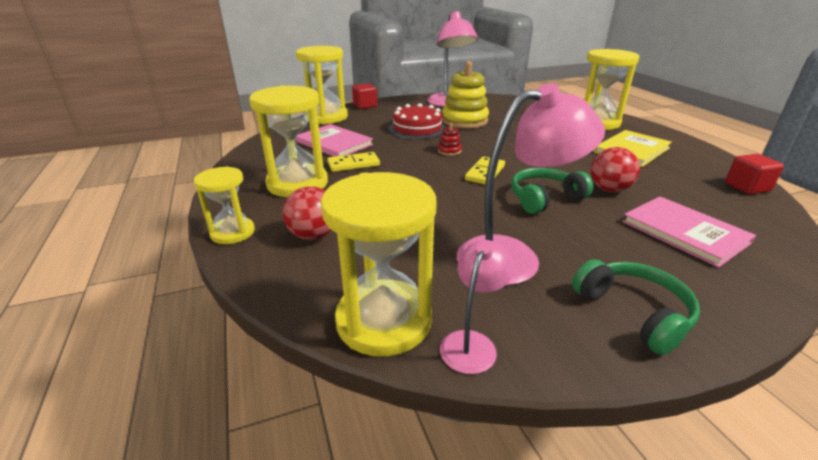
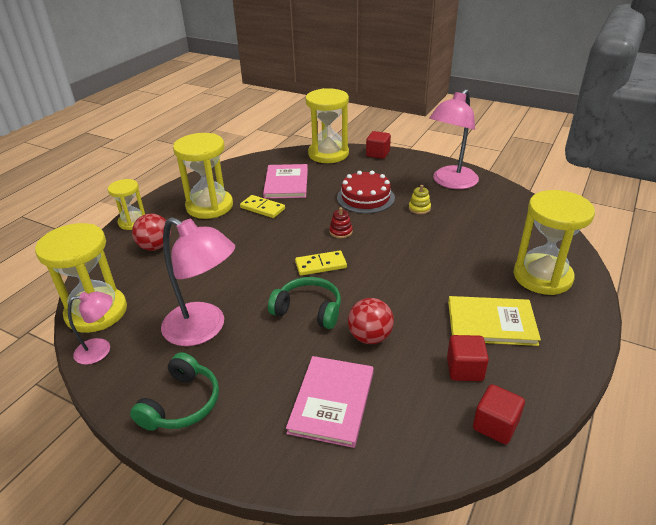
camera: 50 degrees right, 5 degrees up
(464, 121) = (419, 208): yellow stacking toy -> yellow stacking toy, size x0.44
(678, 174) = (464, 369): none -> red cube

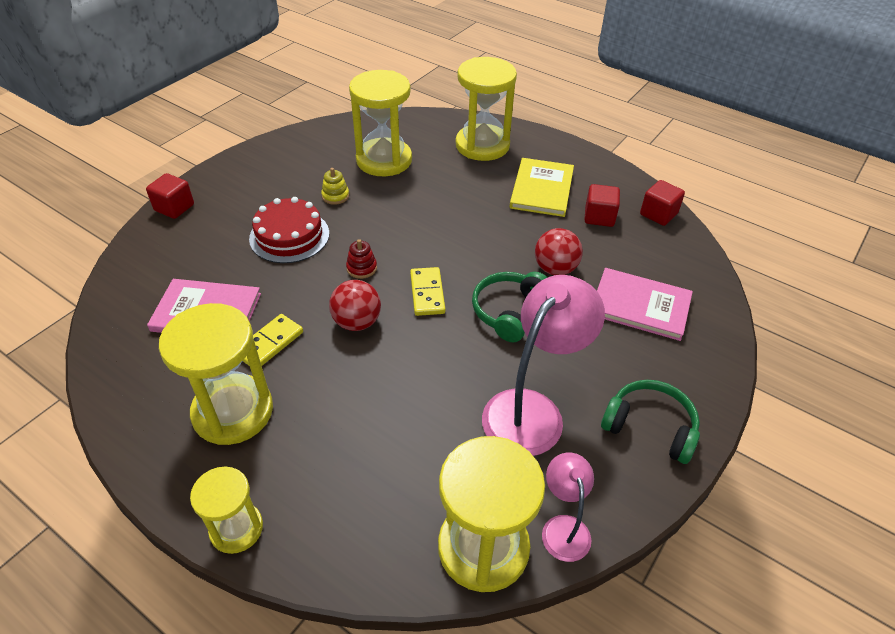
camera: 85 degrees left, 10 degrees up
(155, 247) = (330, 483): red ball -> red ball (357, 322)
(328, 154) = (141, 257): yellow hourglass -> yellow hourglass (384, 160)
(450, 182) = (288, 161): pink lamp -> none

